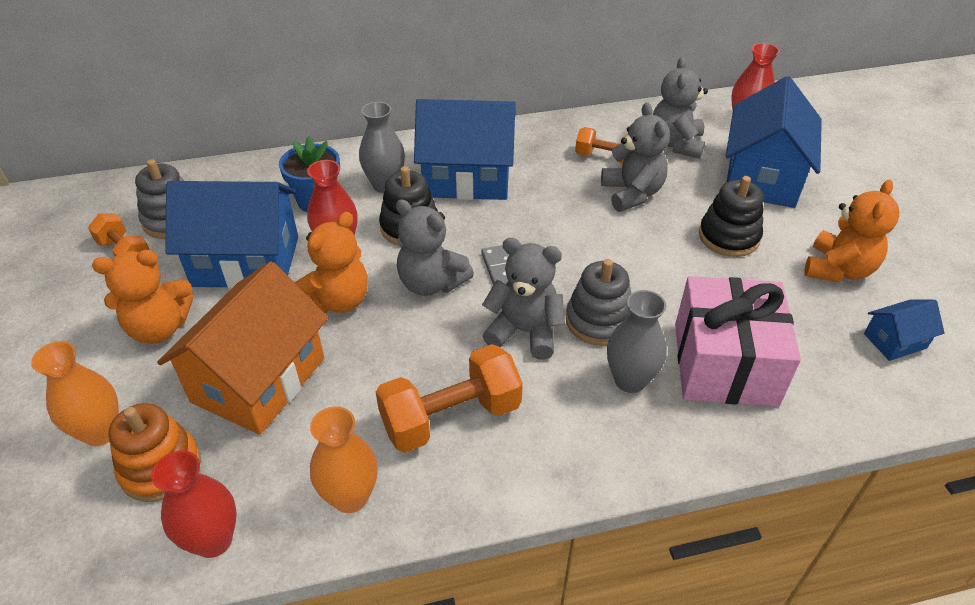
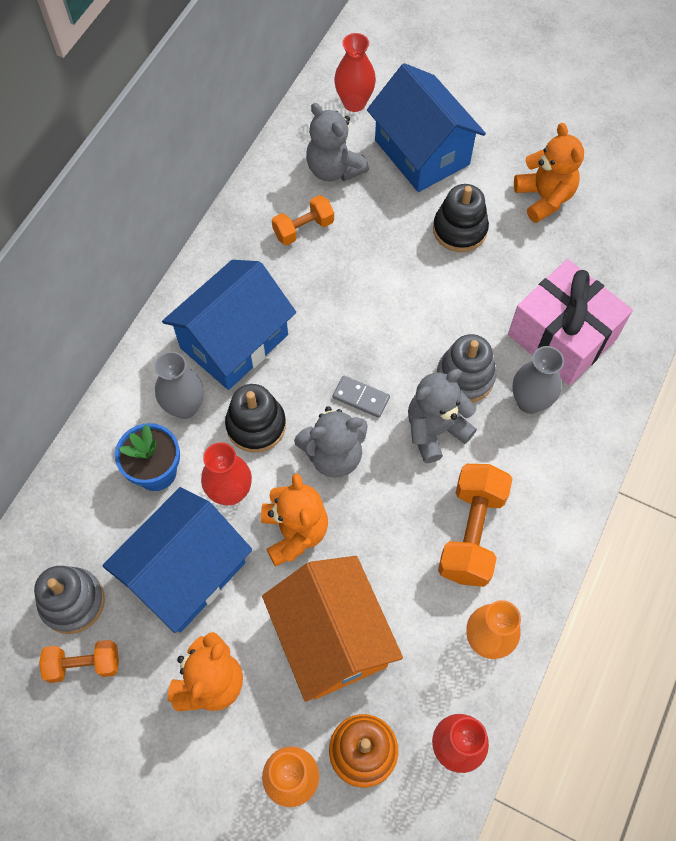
camera: 50 degrees left, 20 degrees up
(632, 193) = (361, 247): grey teddy bear -> none
(894, 341) = (622, 229): blue house -> none

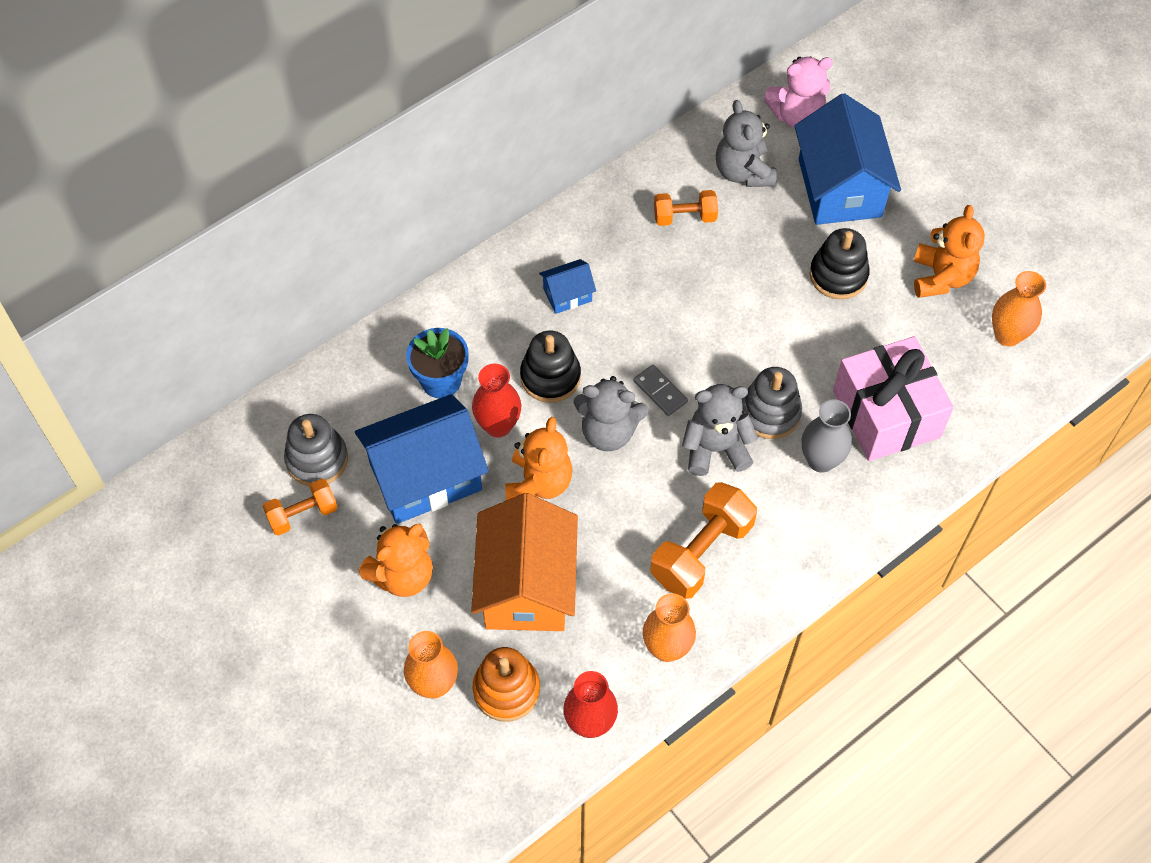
camera: 25 degrees right, 5 degrees down
(84, 664) = (302, 514): orange dumbbell -> orange dumbbell turned 45 degrees counterclockwise
(185, 407) = (494, 335): grey vase -> none
(234, 341) = (567, 295): blue house -> blue house, size x0.46
(354, 103) = (796, 116): red vase -> pink teddy bear
(622, 226) = (1007, 335): none -> orange vase

